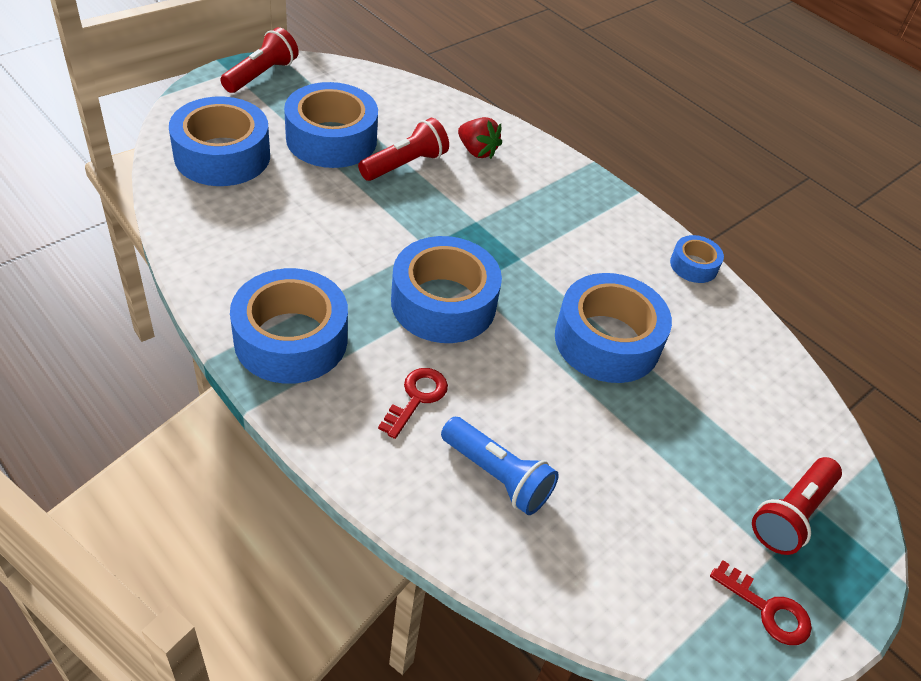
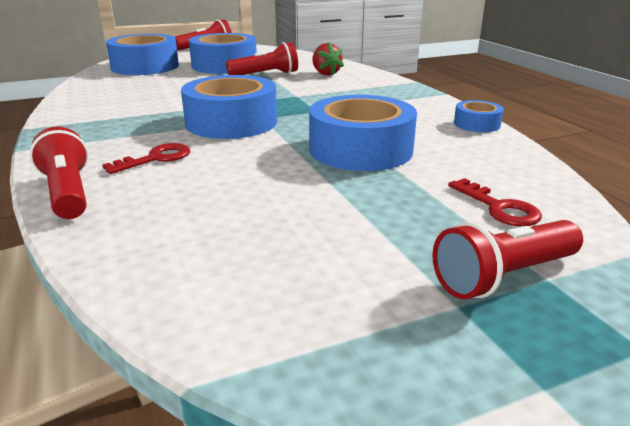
camera: 25 degrees right, 20 degrees down
(291, 339) = (93, 126): blue tape -> none
(378, 479) = (68, 192): none -> red flashlight
(497, 476) = (178, 204): blue flashlight -> none
(767, 609) = (420, 353): red key -> red key (498, 208)

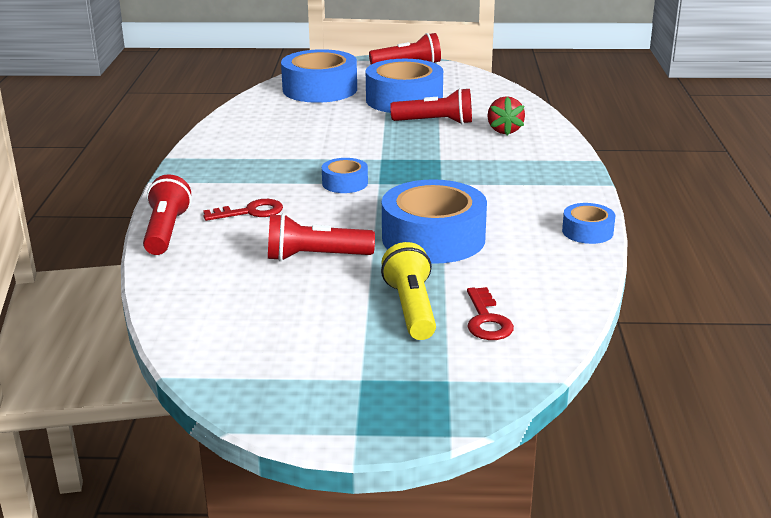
camera: 25 degrees right, 0 degrees up
(231, 122) = (345, 183): blue tape -> blue tape, size x0.49
(416, 213) = (411, 308): none -> yellow flashlight
(503, 276) = (417, 370): red flashlight -> red flashlight (315, 257)

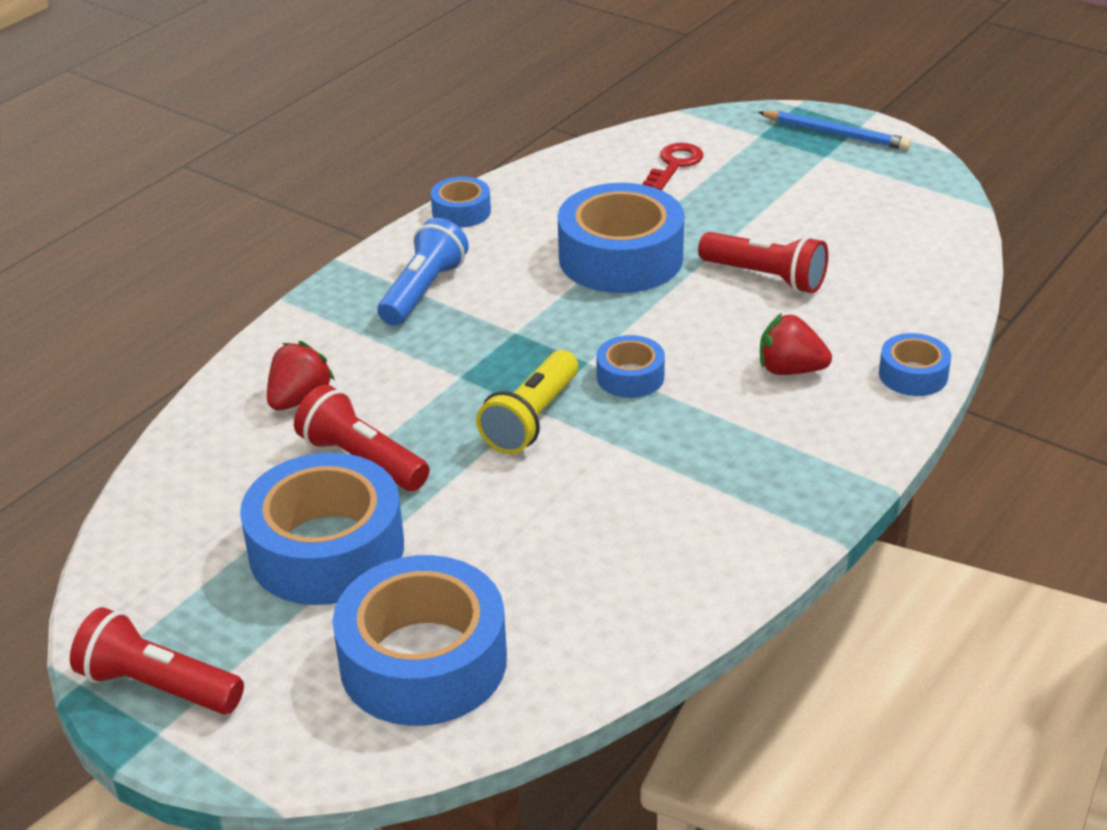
camera: 145 degrees left, 10 degrees up
(166, 231) = (913, 375): red flashlight -> blue tape
(250, 212) = (790, 370): red key -> red strawberry
(372, 409) = (836, 134): none -> blue pencil
(411, 308) = (726, 194): yellow flashlight -> yellow flashlight (531, 419)
(527, 185) = (423, 291): none -> blue flashlight

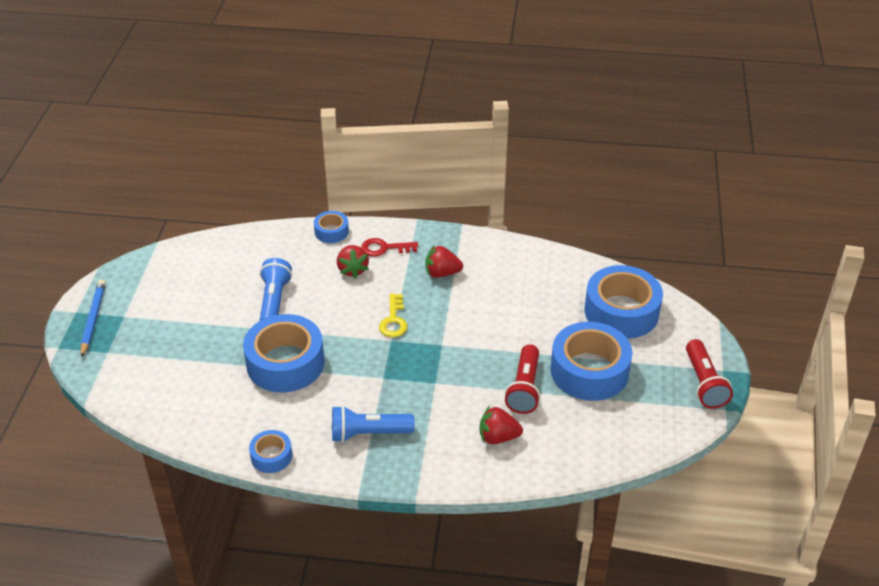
camera: 120 degrees left, 5 degrees up
(531, 419) = (451, 341): yellow flashlight -> none
(630, 377) = (393, 320): blue tape -> yellow key
(674, 165) = (164, 377): red key -> red key (384, 248)
(709, 466) = (442, 273): none -> red strawberry
(765, 277) = (274, 301): red flashlight -> blue flashlight

